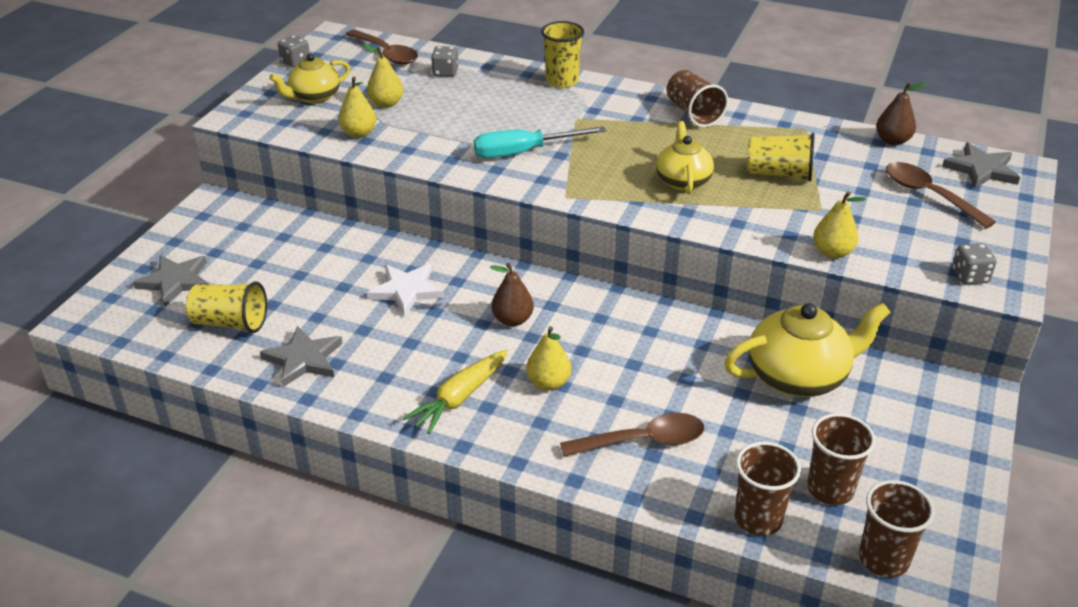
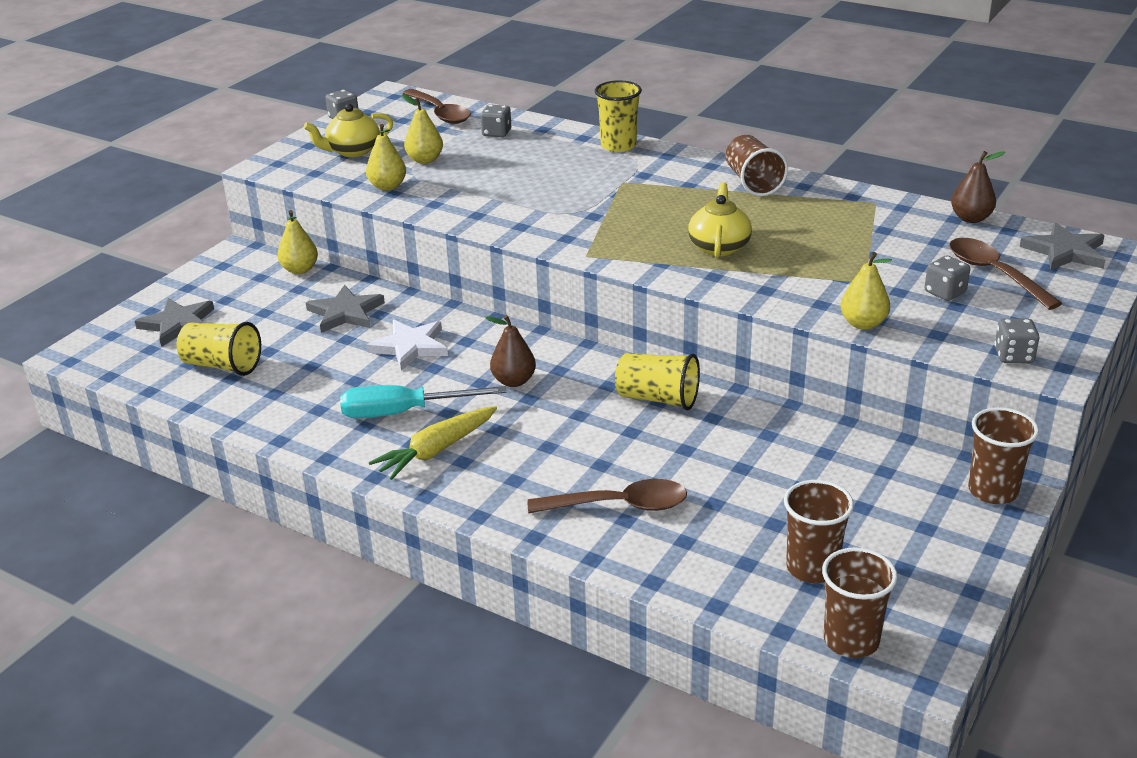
camera: 10 degrees right, 5 degrees down
(303, 359) = (286, 404): grey star -> grey star (345, 313)
(523, 152) = (555, 211): turquoise screwdriver -> turquoise screwdriver (403, 412)
(548, 383) = (534, 443): yellow pear -> yellow pear (300, 269)
(758, 519) = (722, 590): brown cup -> brown cup (992, 491)
(779, 174) = (829, 245): yellow cup -> yellow cup (657, 399)
(799, 376) = (811, 456): yellow teapot -> none
(893, 216) = (945, 292): none -> grey dice

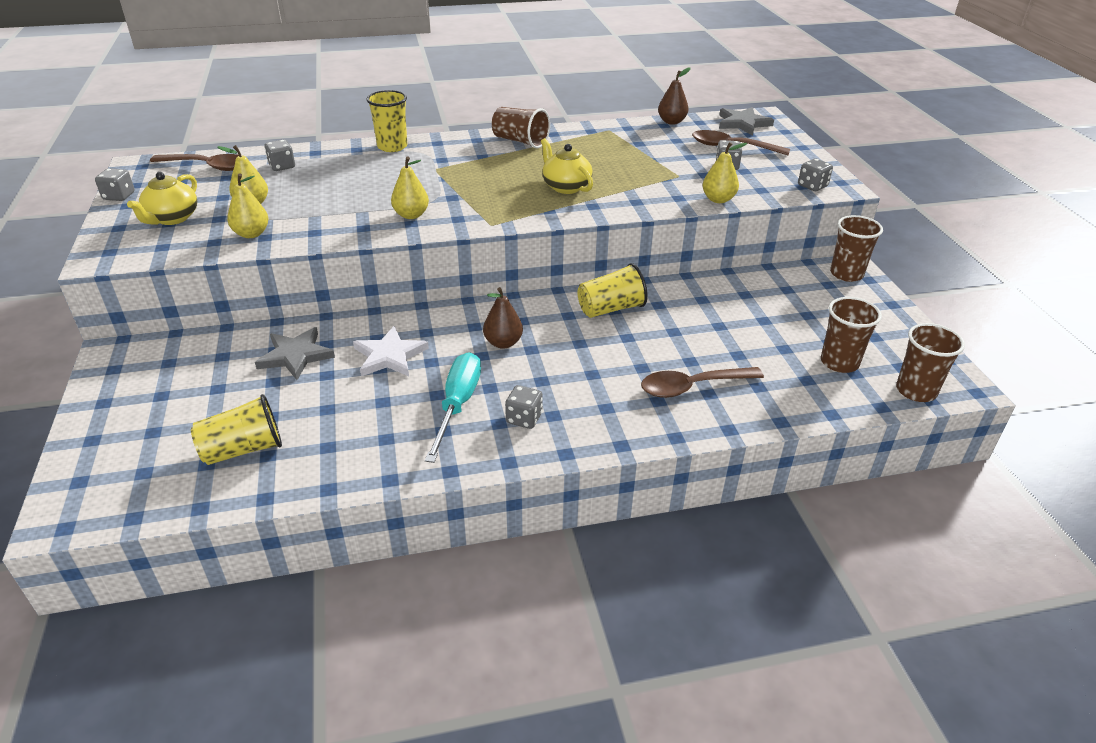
camera: 45 degrees left, 5 degrees up
(178, 324) = (142, 437): grey star -> none
(300, 269) = (200, 341): yellow pear -> yellow pear (411, 215)
(403, 412) = (458, 405): turquoise screwdriver -> turquoise screwdriver turned 150 degrees clockwise
(436, 451) = (524, 418): yellow carrot -> grey dice
(619, 505) = (692, 387): brown spoon -> brown spoon turned 150 degrees counterclockwise

